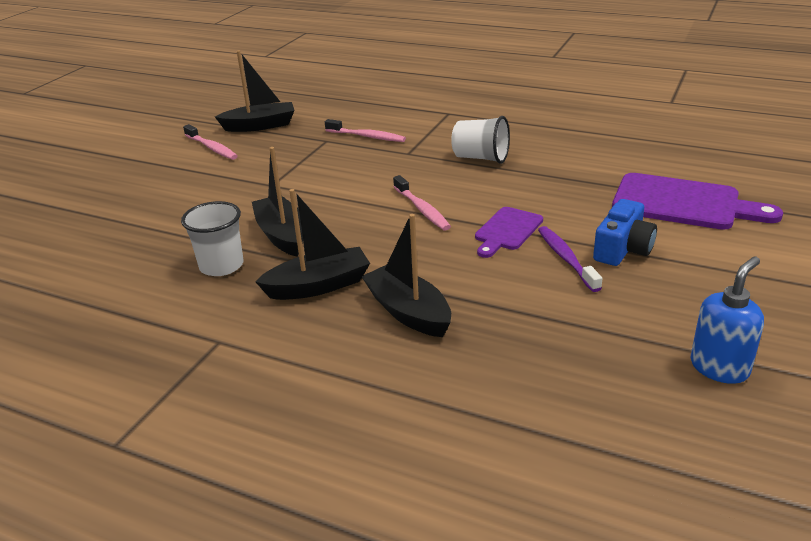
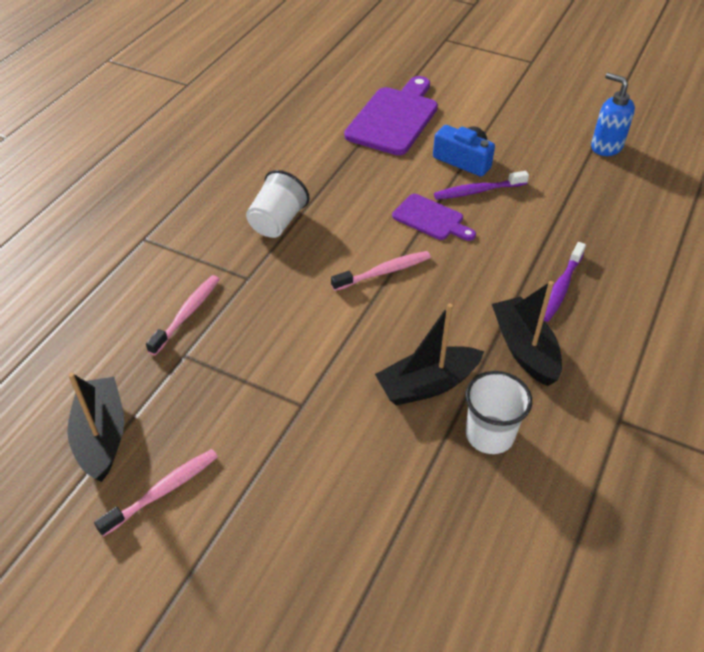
camera: 90 degrees left, 15 degrees up
(408, 312) = (561, 288): black boat -> purple toothbrush

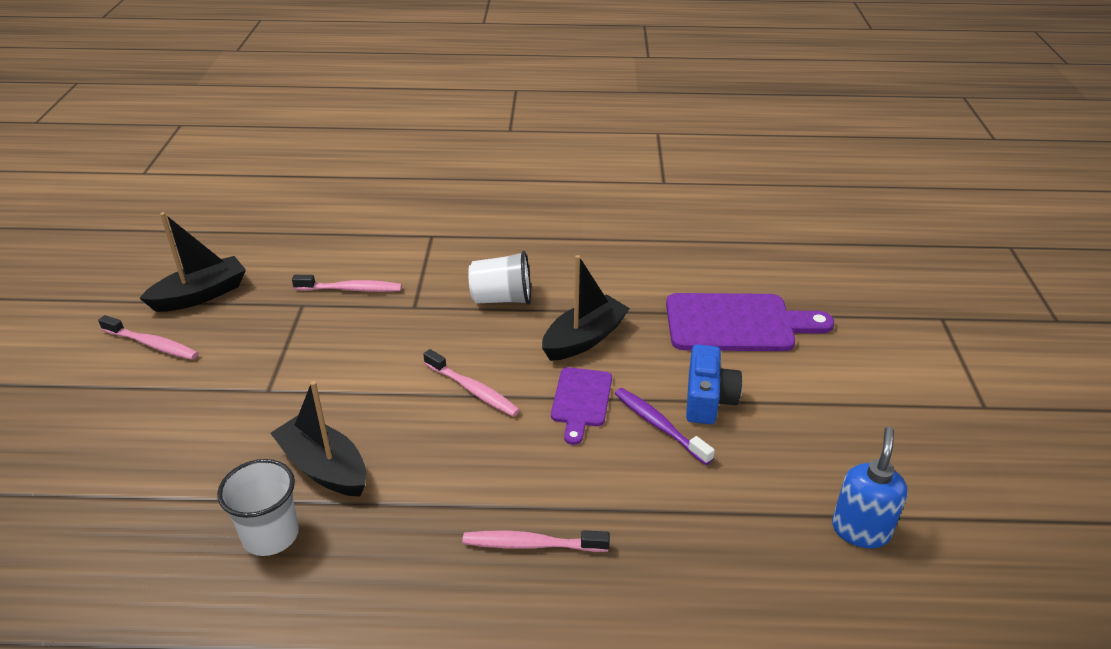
camera: 65 degrees right, 10 degrees down
(524, 349) = (409, 534): black boat -> black boat (584, 339)
(561, 288) = (531, 544): purple toothbrush -> pink toothbrush

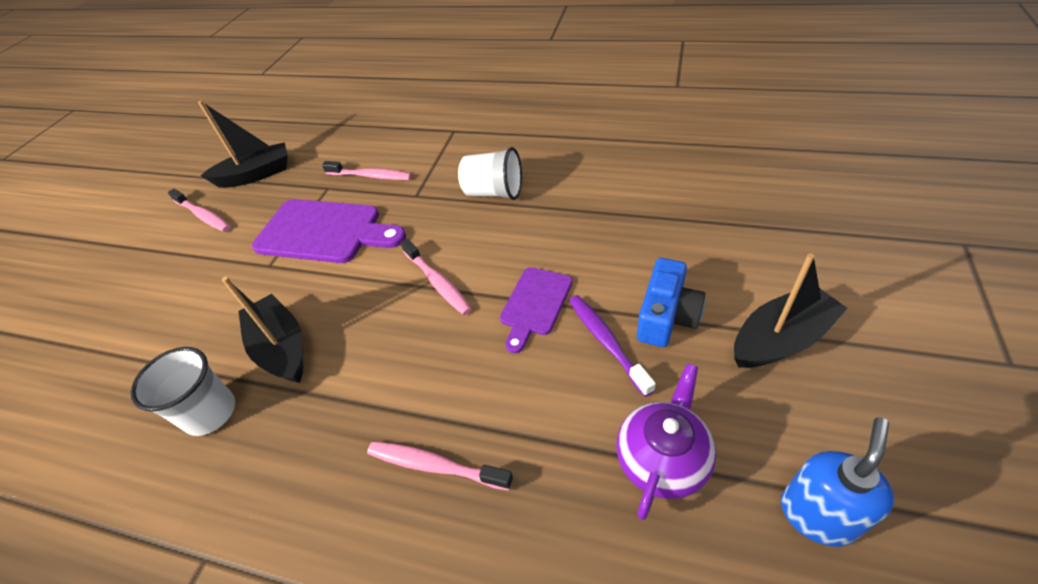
camera: 20 degrees right, 10 degrees up
(584, 339) = (557, 238): black boat -> black boat (780, 339)
(732, 509) = (662, 459): none -> purple teapot
(737, 323) = (718, 233): purple cutting board -> purple cutting board (324, 232)

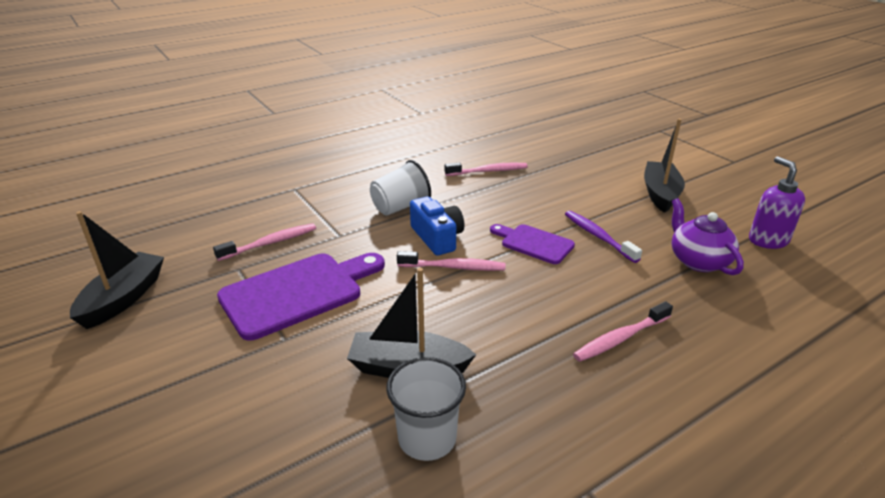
camera: 55 degrees left, 15 degrees down
(203, 215) = (116, 355): pink toothbrush -> pink toothbrush (488, 171)
(534, 304) = (534, 243): purple cutting board -> purple cutting board turned 150 degrees clockwise
(606, 342) = (598, 236): purple toothbrush -> purple toothbrush turned 45 degrees clockwise
(666, 316) = (604, 211): blue camera -> blue camera (437, 237)
(817, 514) = (767, 240): blue soap dispenser -> purple soap dispenser

